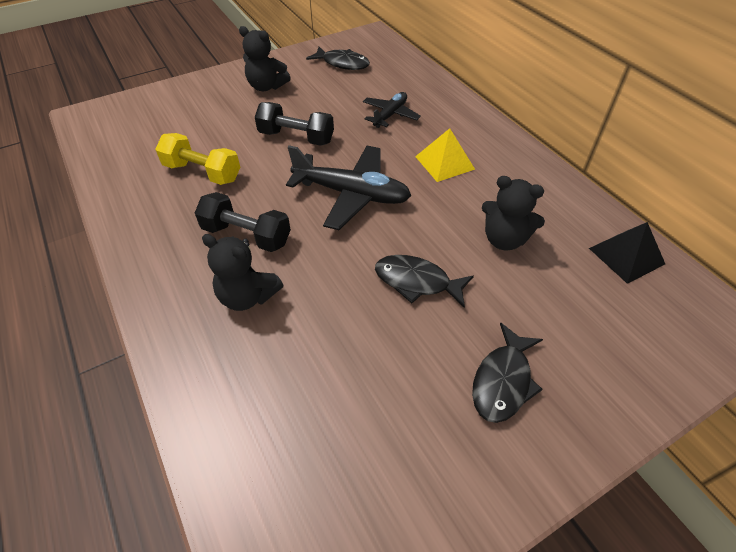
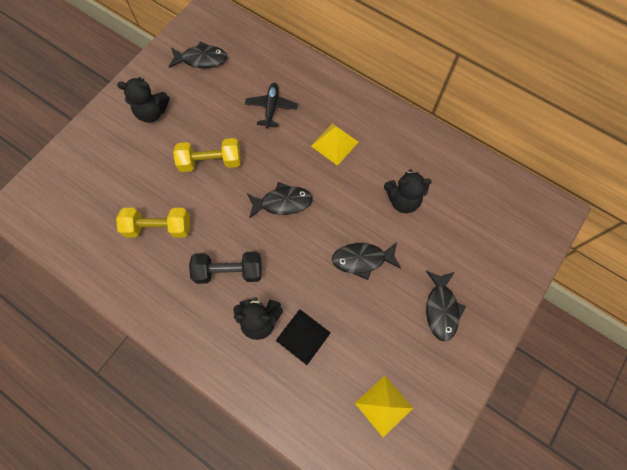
camera: 25 degrees left, 20 degrees up
(296, 137) = (211, 161): black dumbbell -> yellow dumbbell
(349, 473) = (383, 405): none -> yellow pyramid
(351, 194) = (283, 202): black plane -> black fish
(626, 256) = (481, 182): black pyramid -> black pyramid (303, 336)

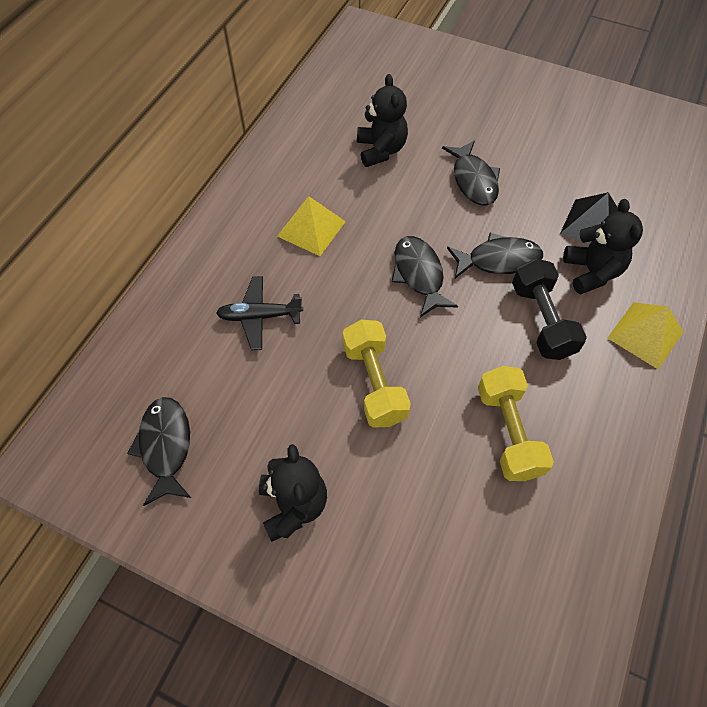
camera: 100 degrees left, 10 degrees down
(383, 405) = (632, 145): yellow pyramid -> yellow pyramid (645, 335)
(441, 309) = (506, 108): black fish -> black fish (498, 260)

